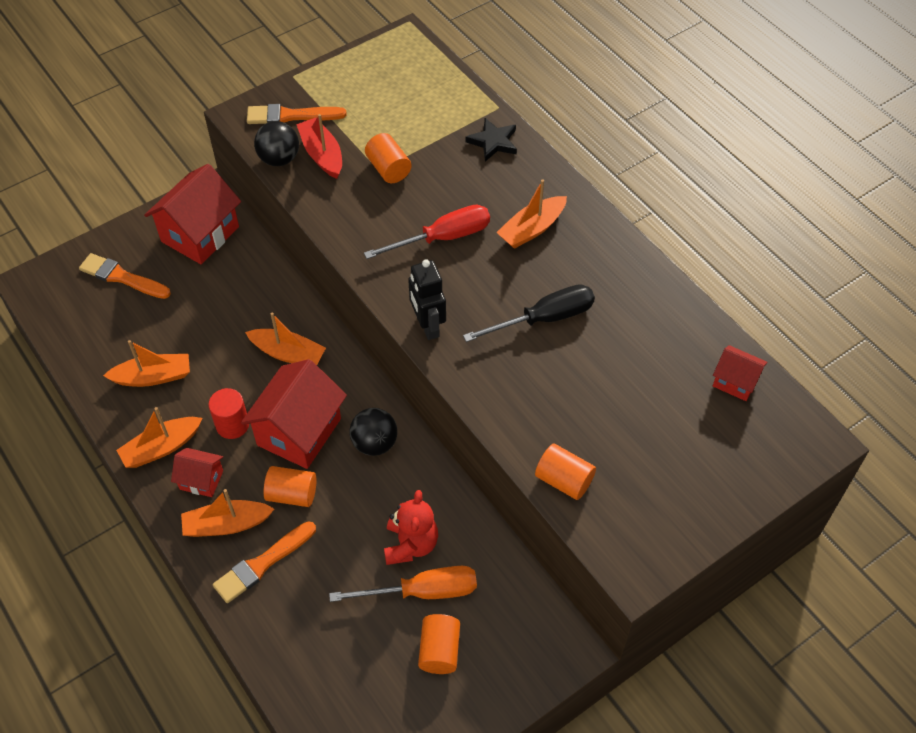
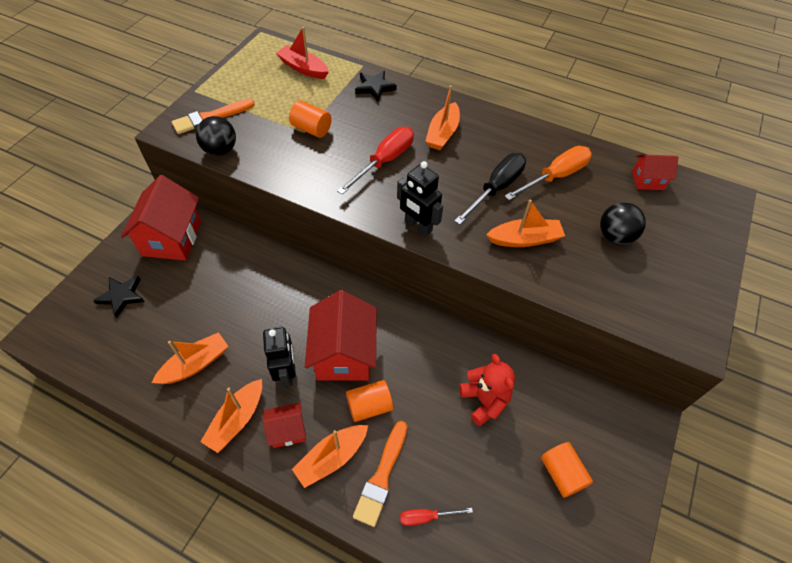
camera: 30 degrees left, 0 degrees up
(122, 277) = (122, 296): orange brush -> black star
(232, 425) = (286, 373): red cylinder -> black robot
(280, 620) = (426, 517): none -> red screwdriver
(288, 353) = (298, 298): orange boat -> orange boat (524, 239)
(322, 154) = (253, 136): red boat -> red boat (303, 68)
(374, 443) = (407, 336): black ball -> black ball (615, 236)
(422, 591) = (517, 433): orange screwdriver -> orange screwdriver (555, 176)
(564, 480) = (597, 296): orange cylinder -> none

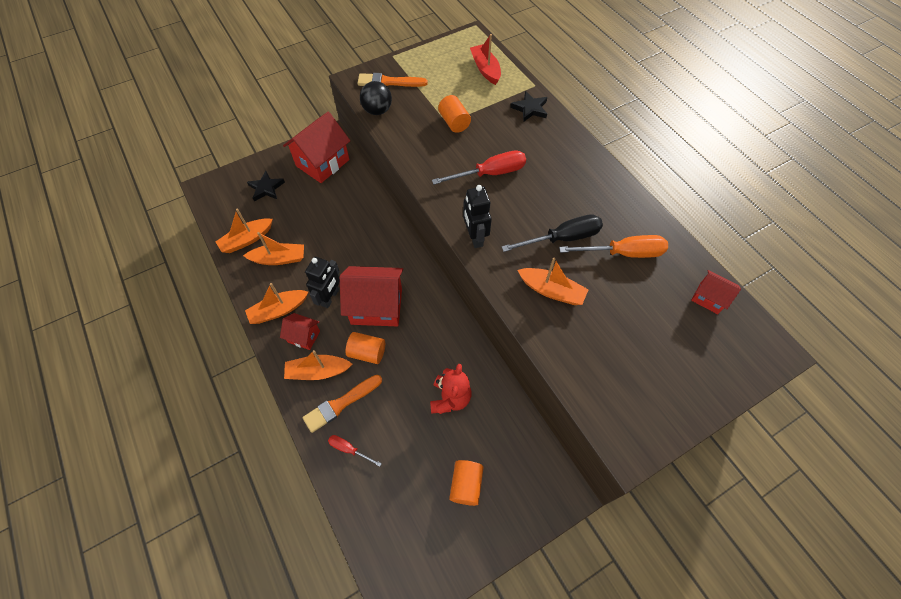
camera: 35 degrees right, 5 degrees up
(344, 354) = (376, 306): red house -> red house turned 60 degrees clockwise
(442, 133) = (555, 172): orange boat -> orange boat (247, 240)
(615, 236) = (633, 329): black ball -> none

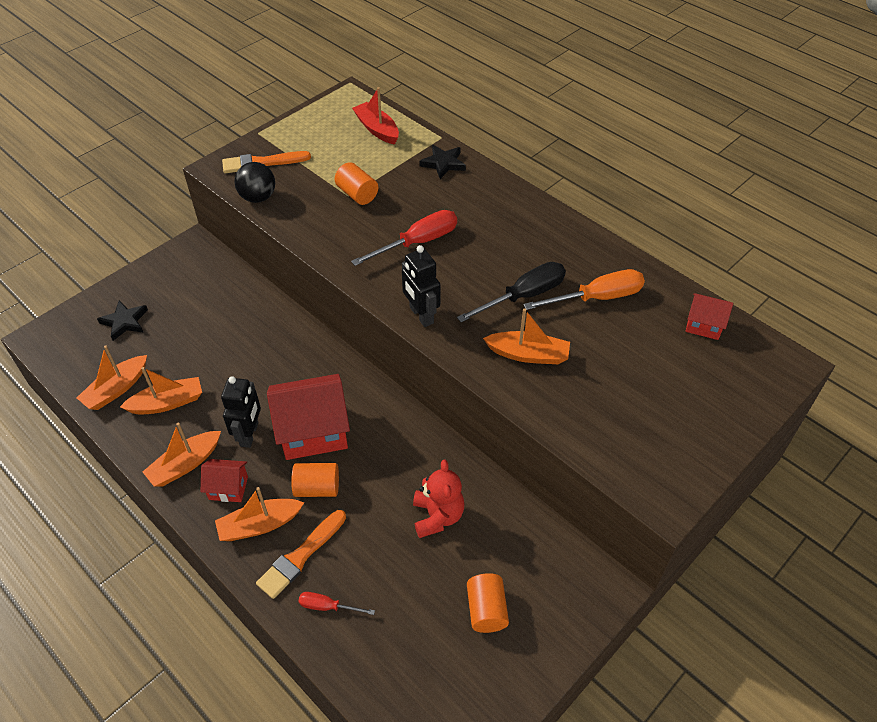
camera: 15 degrees left, 10 degrees down
(322, 163) = (192, 277): red house -> none

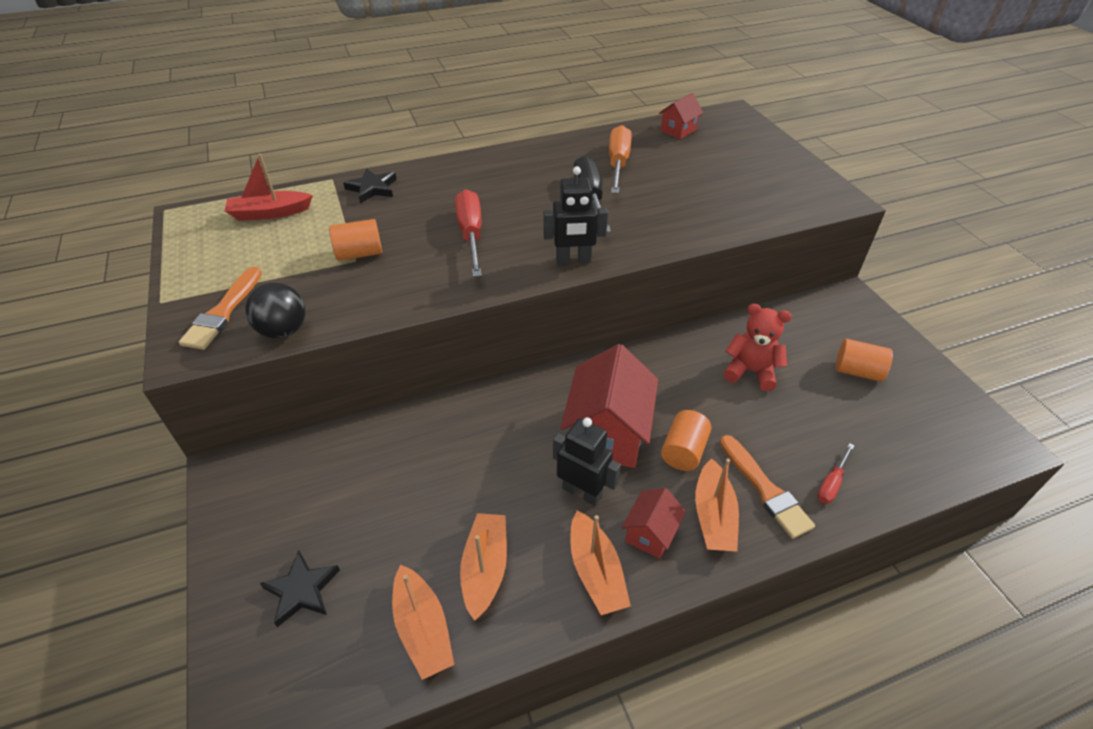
camera: 65 degrees left, 5 degrees down
(528, 354) = (661, 215): orange boat -> none

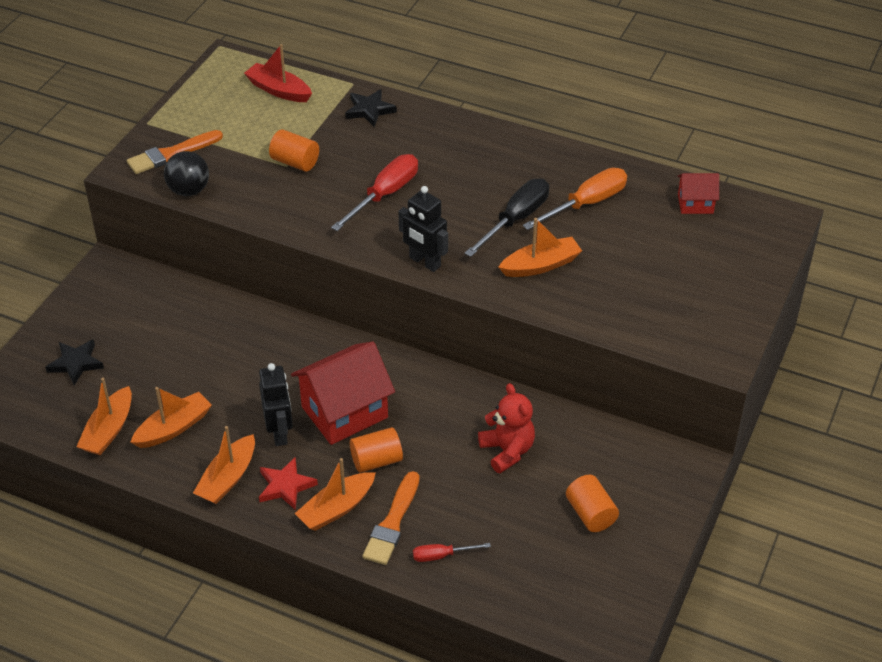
camera: 45 degrees right, 0 degrees up
(650, 533) = (286, 486): red house -> red star
(652, 214) = (541, 265): none -> orange boat

